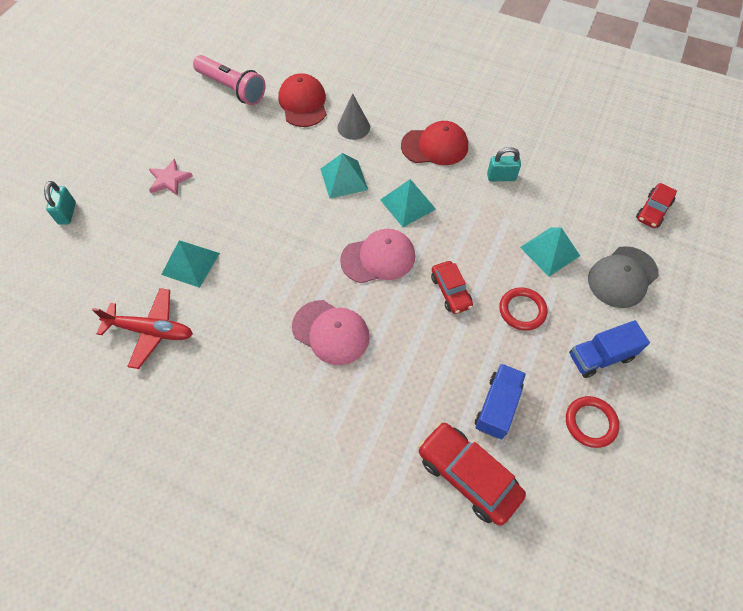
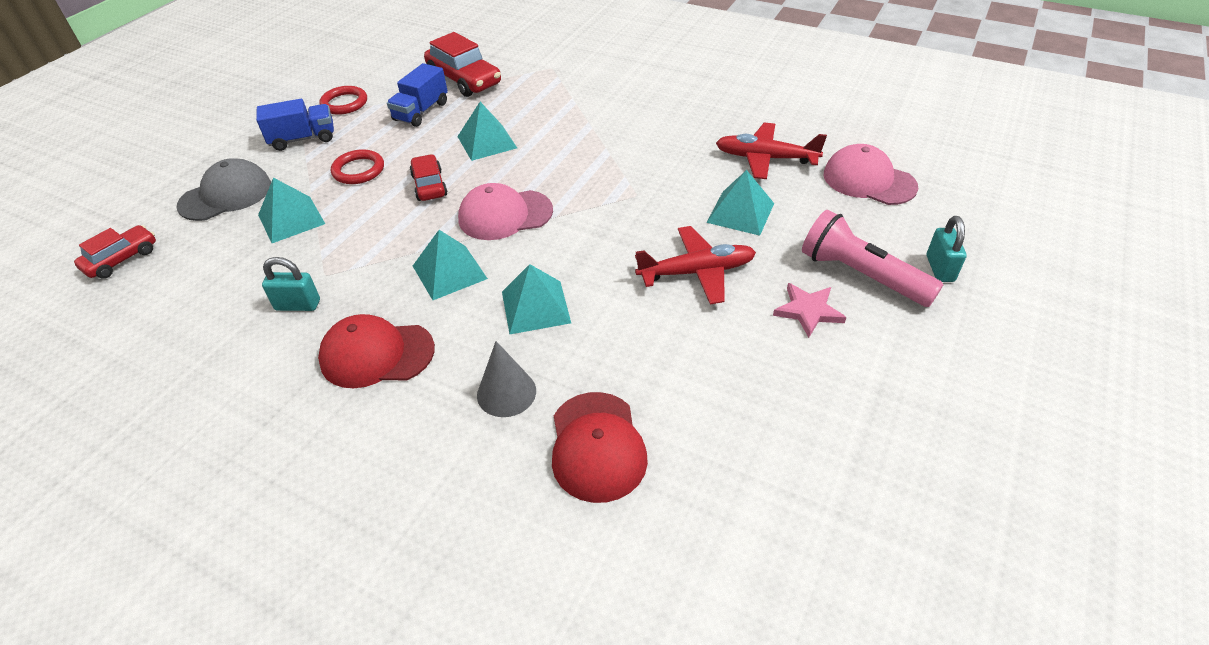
camera: 175 degrees left, 15 degrees down
(232, 88) = (747, 488): pink flashlight -> pink flashlight (861, 275)
(235, 207) = (697, 272): none -> red plane
(331, 332) = (569, 156): pink cap -> pink cap (868, 180)
(413, 353) = (487, 142): none -> turquoise pyramid

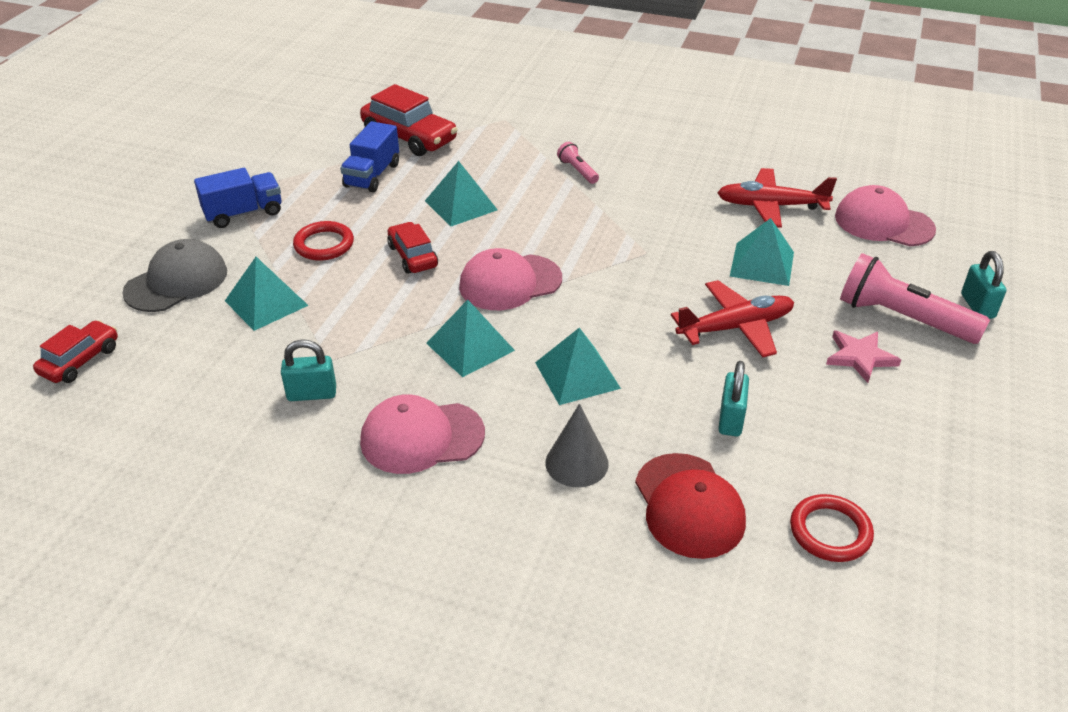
camera: 10 degrees left, 5 degrees down
(344, 103) = (277, 170): red ring -> red ring (830, 531)
(376, 354) = (421, 437): red cap -> pink cap
(599, 116) = (577, 171): none -> pink flashlight
(664, 363) = (730, 419): none -> turquoise padlock

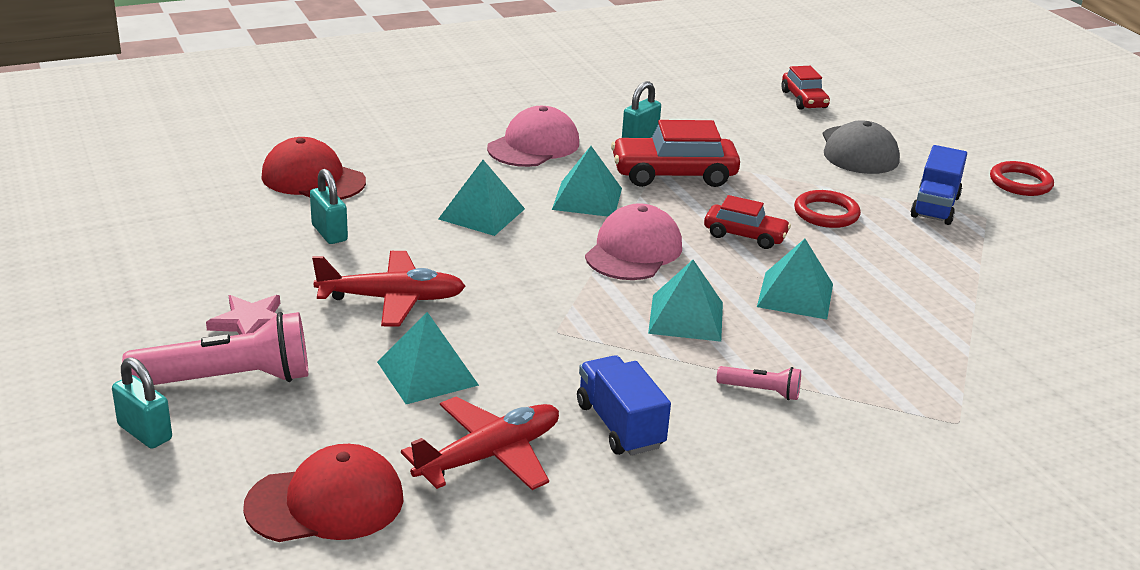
camera: 135 degrees right, 10 degrees down
(266, 303) = (775, 164): turquoise pyramid -> turquoise pyramid (686, 317)
(372, 175) = (925, 284): blue truck -> blue truck (620, 425)
(409, 137) = (989, 342): red car -> red car (673, 175)
(576, 463) = (414, 171): grey cone -> none
(735, 327) = (392, 299): red plane -> red plane turned 120 degrees counterclockwise
(830, 531) = (200, 201): red ring -> red ring (1020, 183)
(883, 223) = (325, 502): pink cap -> red cap

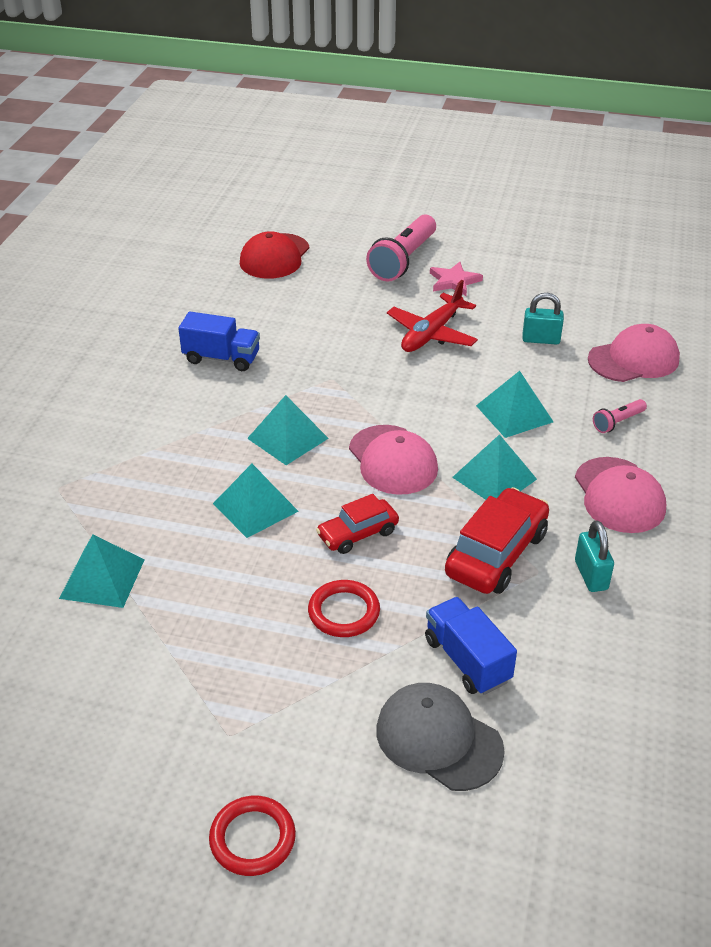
camera: 130 degrees right, 10 degrees up
(145, 432) = (382, 229): turquoise padlock -> none
(313, 179) = (633, 359): red cap -> pink cap
(427, 373) = (341, 317): turquoise pyramid -> turquoise pyramid (102, 578)
(489, 456) = (251, 309): red plane -> none
(761, 391) = (184, 425): pink flashlight -> pink flashlight (617, 422)
(804, 99) = (604, 792): red car -> none
(935, 207) = (281, 707): blue truck -> blue truck (467, 660)

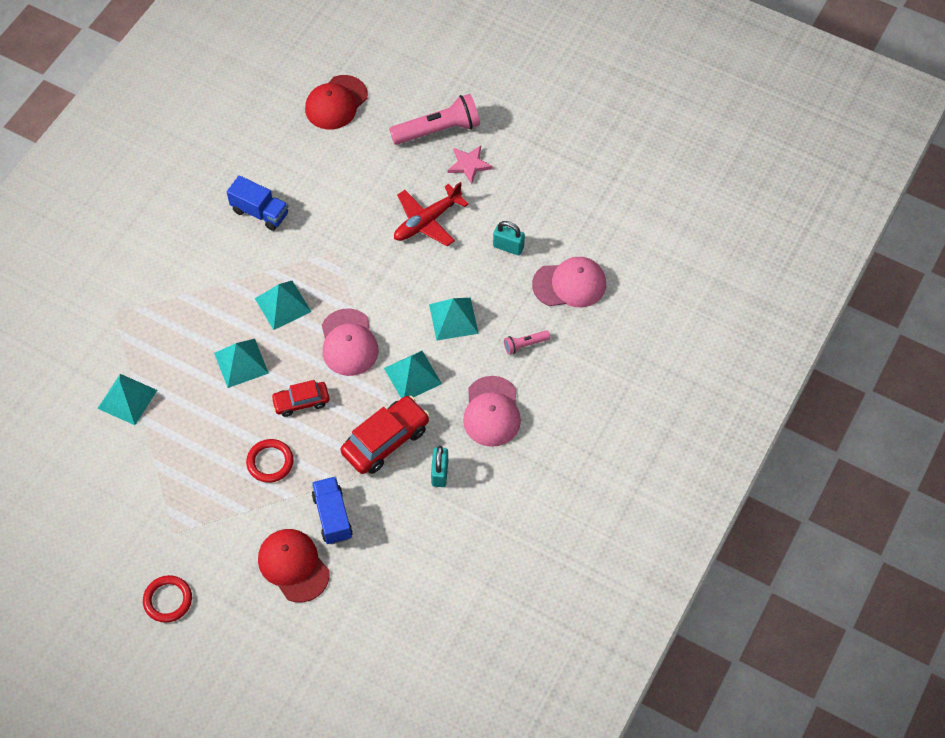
camera: 15 degrees right, 20 degrees up
(403, 260) = (438, 130): pink flashlight -> pink flashlight turned 150 degrees counterclockwise
(438, 739) = (293, 566): grey cap -> red cap

